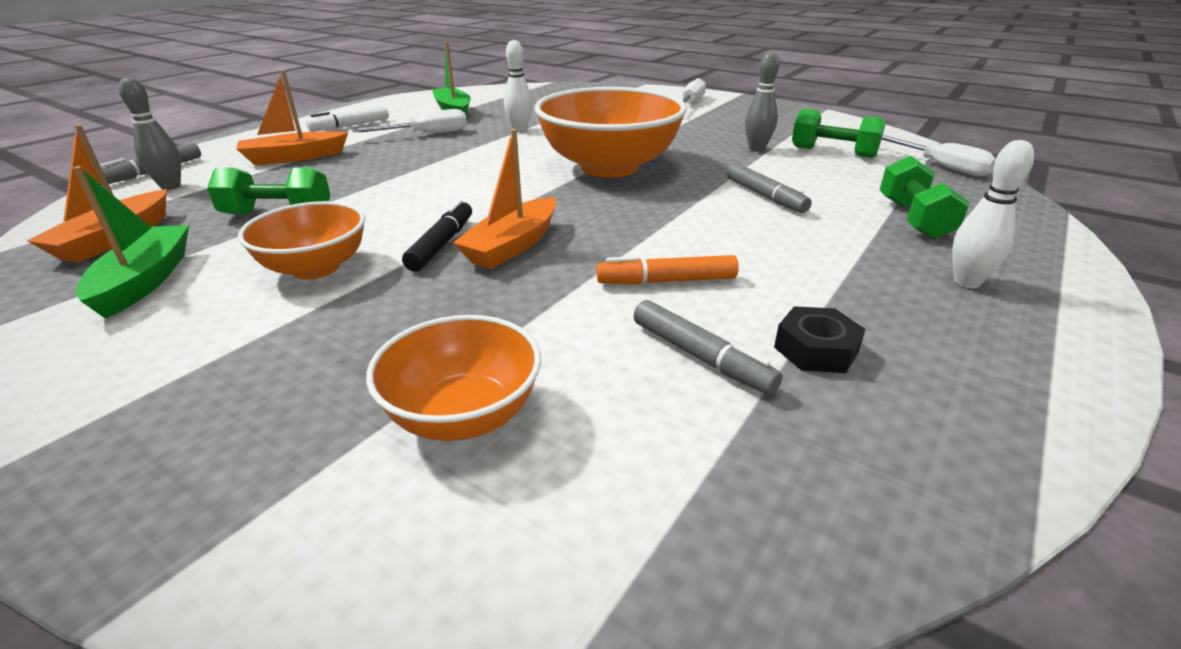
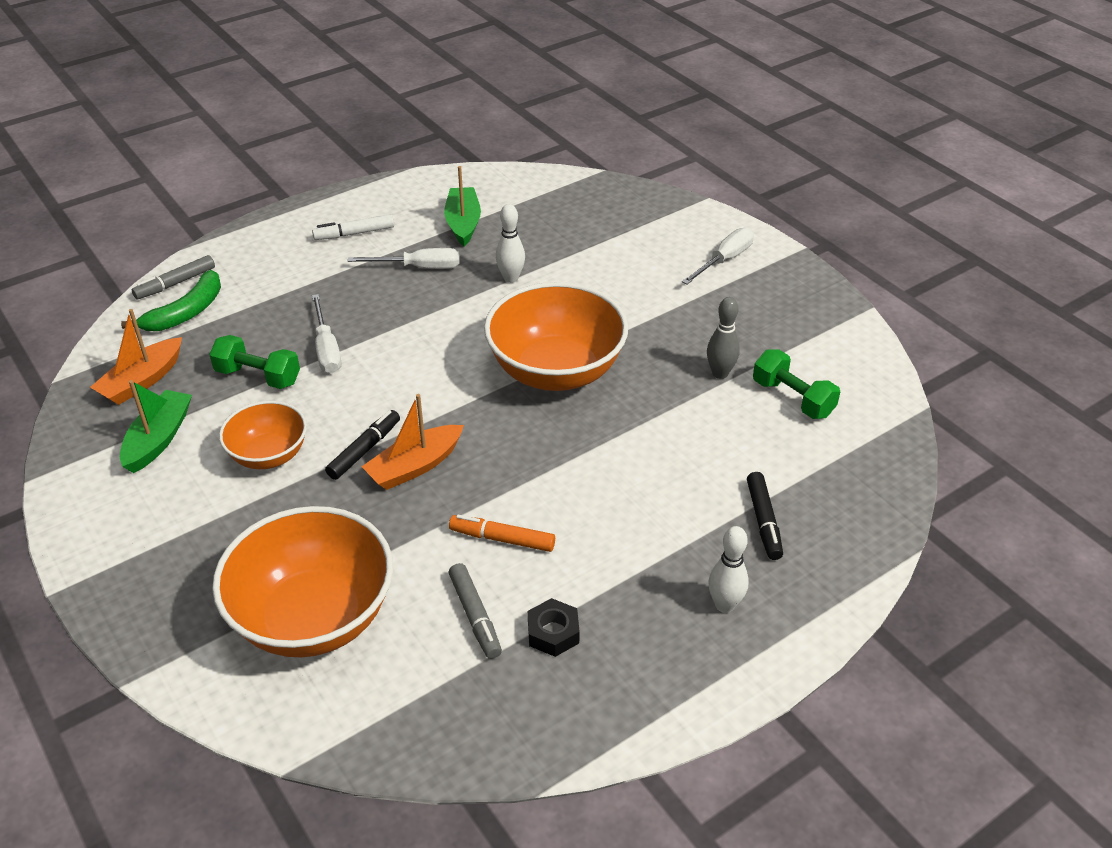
camera: 20 degrees right, 10 degrees up
(171, 186) = (186, 312): grey bowling pin -> green banana
(294, 157) = (290, 286): orange boat -> none
(464, 415) = (314, 617): orange bowl -> orange bowl, size x1.77
(765, 196) = (662, 454): grey marker -> none
(913, 219) = (763, 521): green dumbbell -> black marker
(939, 166) = (877, 449): white screwdriver -> white screwdriver (326, 349)

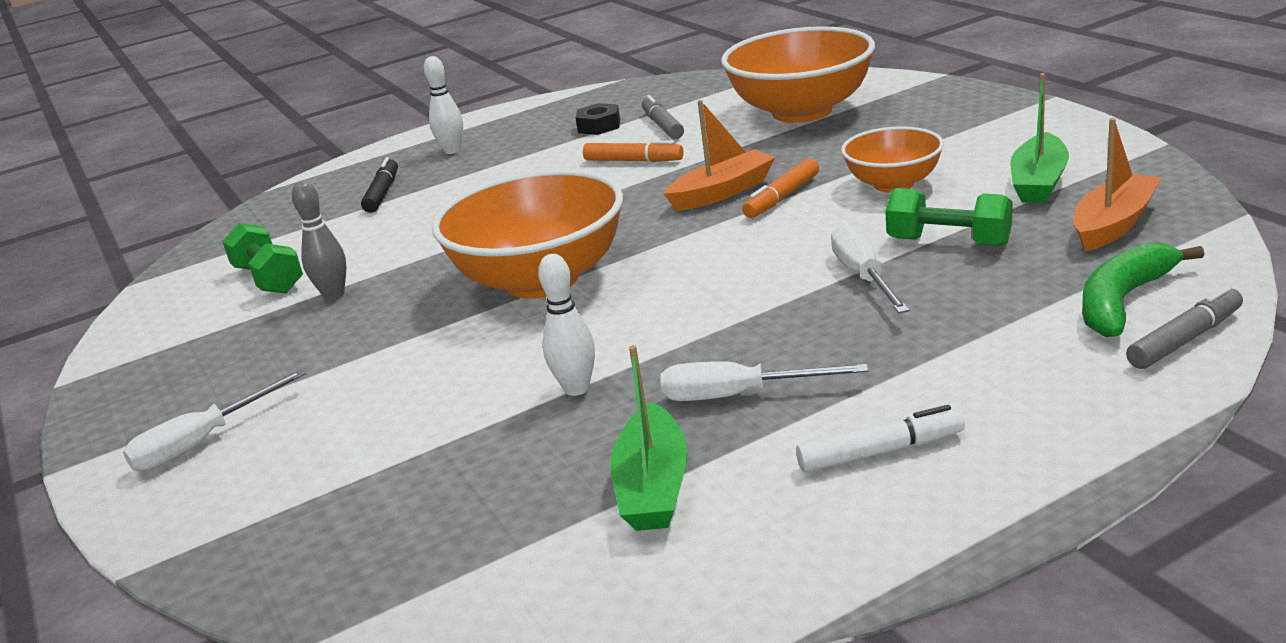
camera: 170 degrees left, 15 degrees down
(364, 450) = (782, 197): black marker -> orange marker

